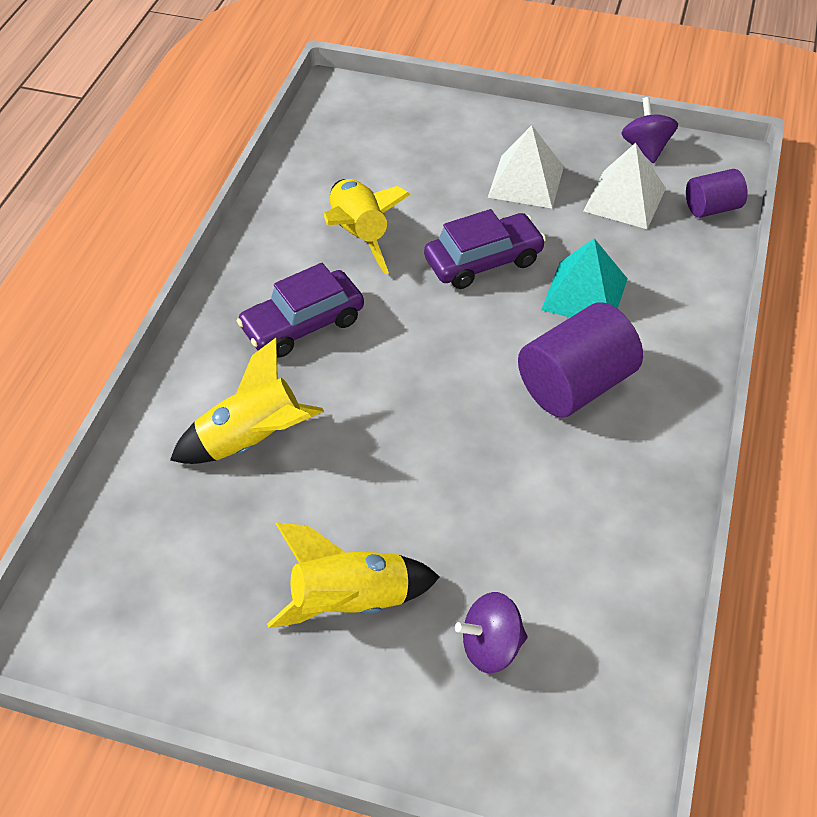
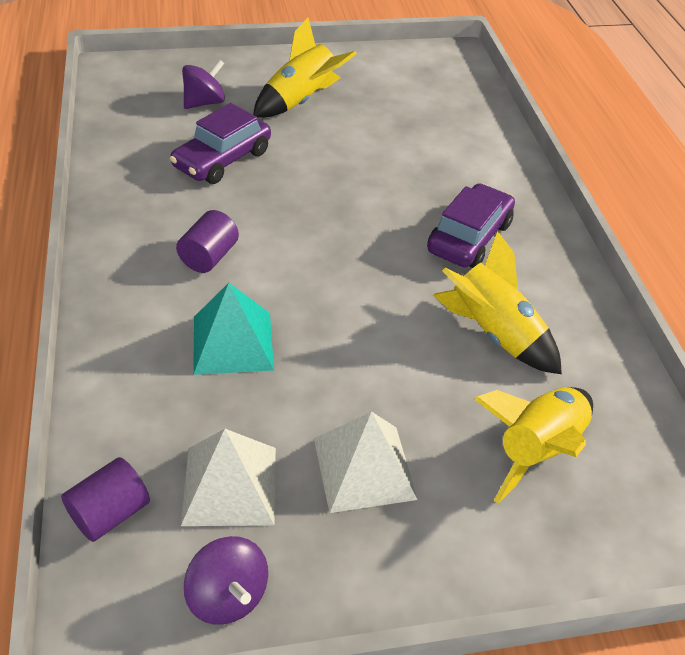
camera: 150 degrees right, 5 degrees down
(252, 440) = (432, 156): yellow rocket -> yellow rocket (536, 449)
(483, 261) = (353, 345): purple car -> purple car (222, 159)
(575, 385) = (209, 257): purple cylinder -> purple cylinder, size x0.57

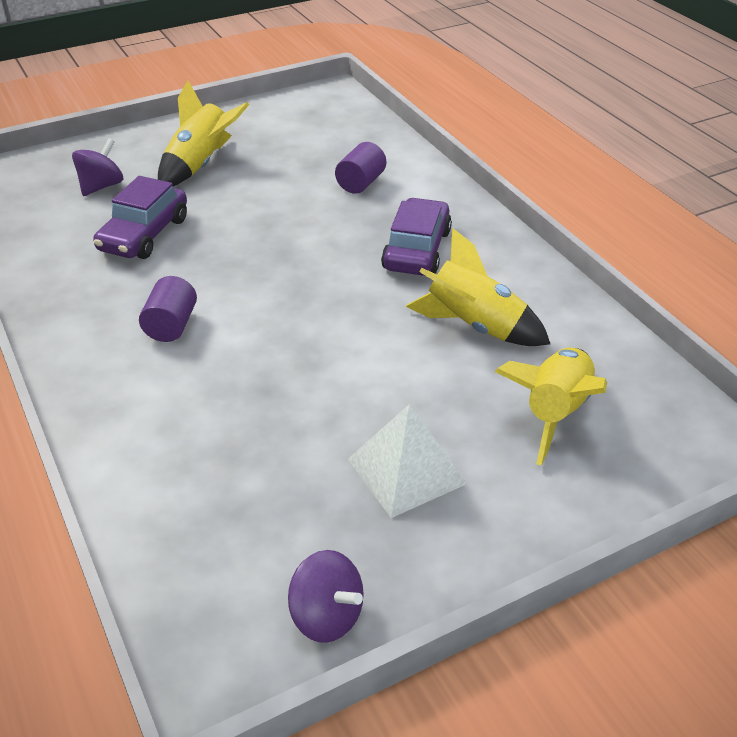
camera: 15 degrees left, 5 degrees down
(110, 513) = (176, 579): purple cylinder -> purple cylinder (361, 183)
(229, 485) = (285, 521): white pyramid -> none
(233, 342) = (230, 396): turquoise pyramid -> none

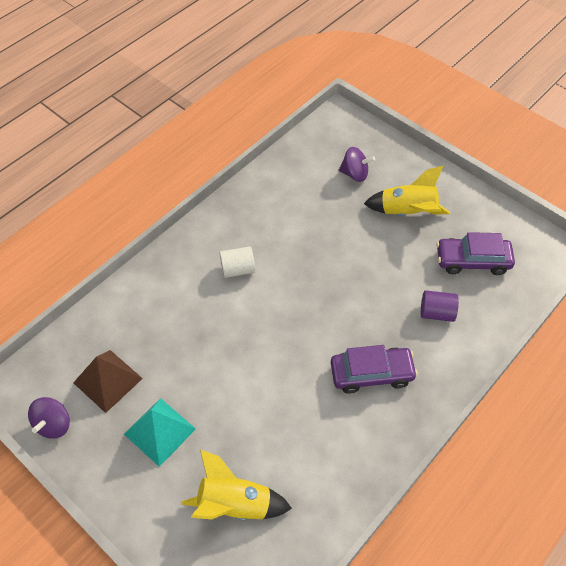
camera: 70 degrees right, 15 degrees up
(144, 234) = (316, 218): purple car -> purple car (472, 261)
(171, 325) = (238, 269): purple cylinder -> white cylinder
(278, 520) = (108, 380): none -> brown pyramid
(406, 471) = (159, 431): white pyramid -> turquoise pyramid
(474, 326) = (303, 433): yellow rocket -> none

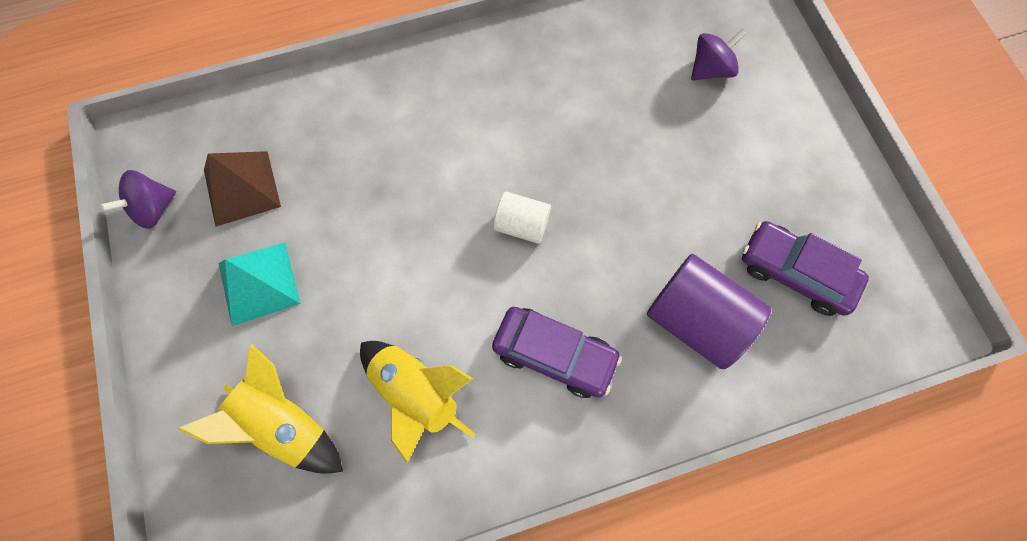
camera: 30 degrees right, 15 degrees up
(238, 269) = (476, 126): white cylinder -> white cylinder (522, 225)
(354, 174) = (710, 69): purple spinning top -> purple spinning top turned 75 degrees counterclockwise
(407, 212) = (748, 158): yellow rocket -> yellow rocket (416, 393)
(436, 313) = (695, 319): purple cylinder -> purple cylinder, size x1.77

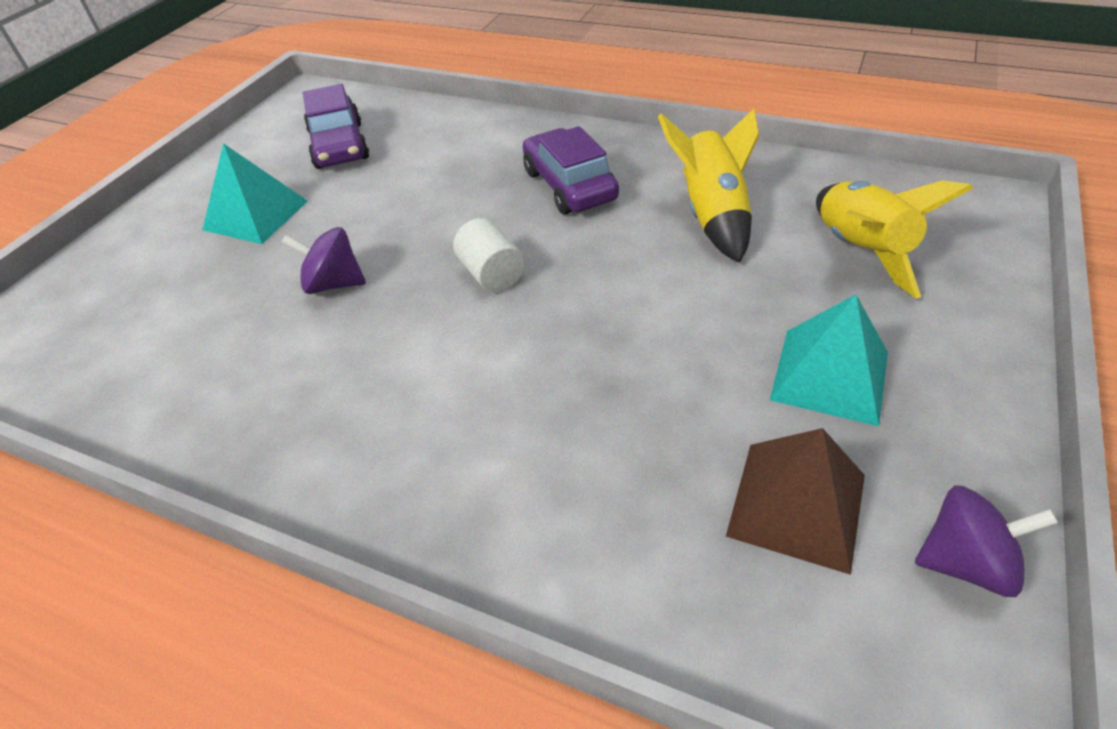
camera: 135 degrees left, 25 degrees down
(695, 319) = (441, 156): purple cylinder -> none
(710, 69) = (152, 294): purple spinning top -> purple spinning top (334, 284)
(745, 162) = (255, 215): none -> turquoise pyramid

